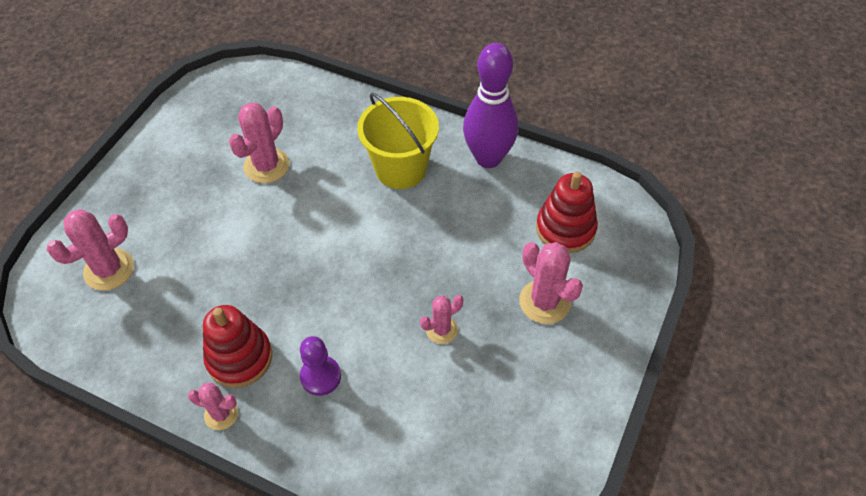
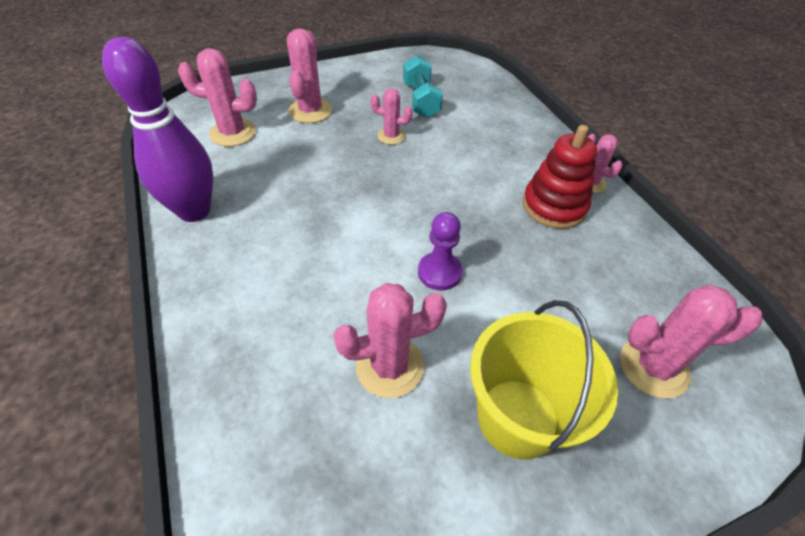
camera: 140 degrees left, 5 degrees down
(320, 376) = (499, 161): purple pawn -> purple pawn (439, 272)
(401, 169) = (270, 256): yellow bucket -> yellow bucket (518, 417)
(468, 405) = (421, 100): none -> turquoise dumbbell
(565, 229) = (233, 133): red stacking toy -> pink cactus

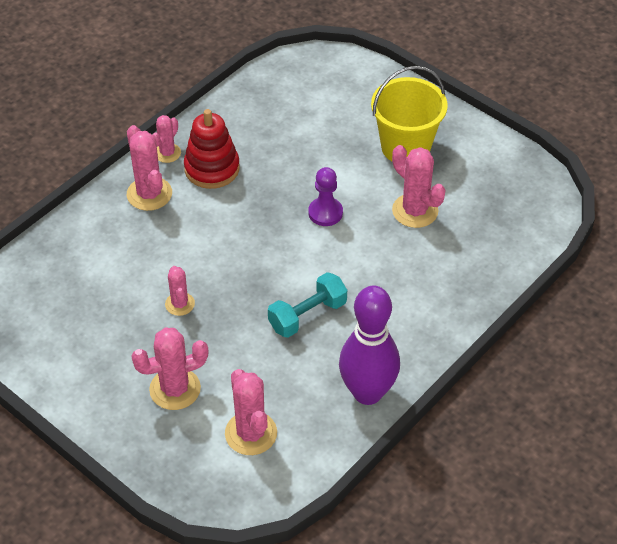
camera: 115 degrees left, 0 degrees up
(421, 100) = (101, 305): turquoise dumbbell -> turquoise dumbbell (307, 315)
(653, 367) = (331, 98): pink cactus -> pink cactus (149, 194)

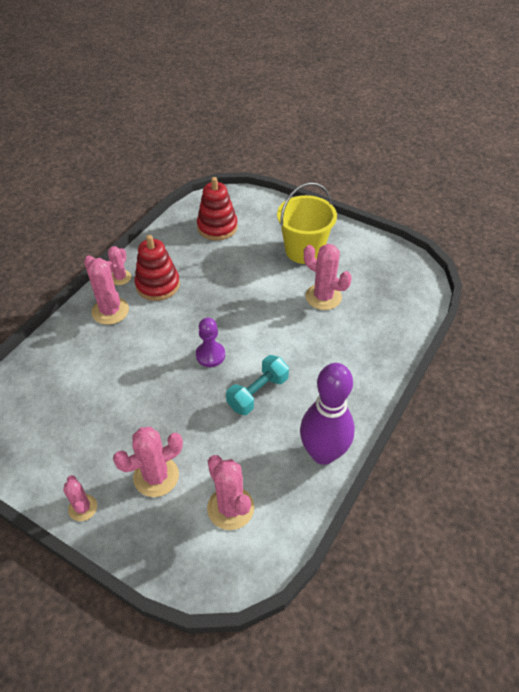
camera: 10 degrees left, 0 degrees up
(180, 304) = (149, 398): pink cactus -> pink cactus (83, 508)
(300, 101) = (217, 227): none -> red stacking toy
(325, 213) = (254, 307): purple pawn -> purple pawn (210, 355)

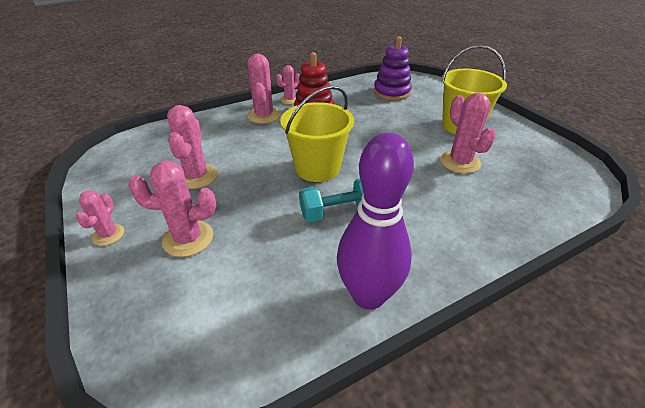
camera: 30 degrees right, 10 degrees down
(210, 355) = (317, 168): purple pawn -> yellow bucket
(217, 227) = (391, 92): red stacking toy -> purple stacking toy
(230, 508) = (228, 300): pink cactus -> pink cactus (197, 176)

